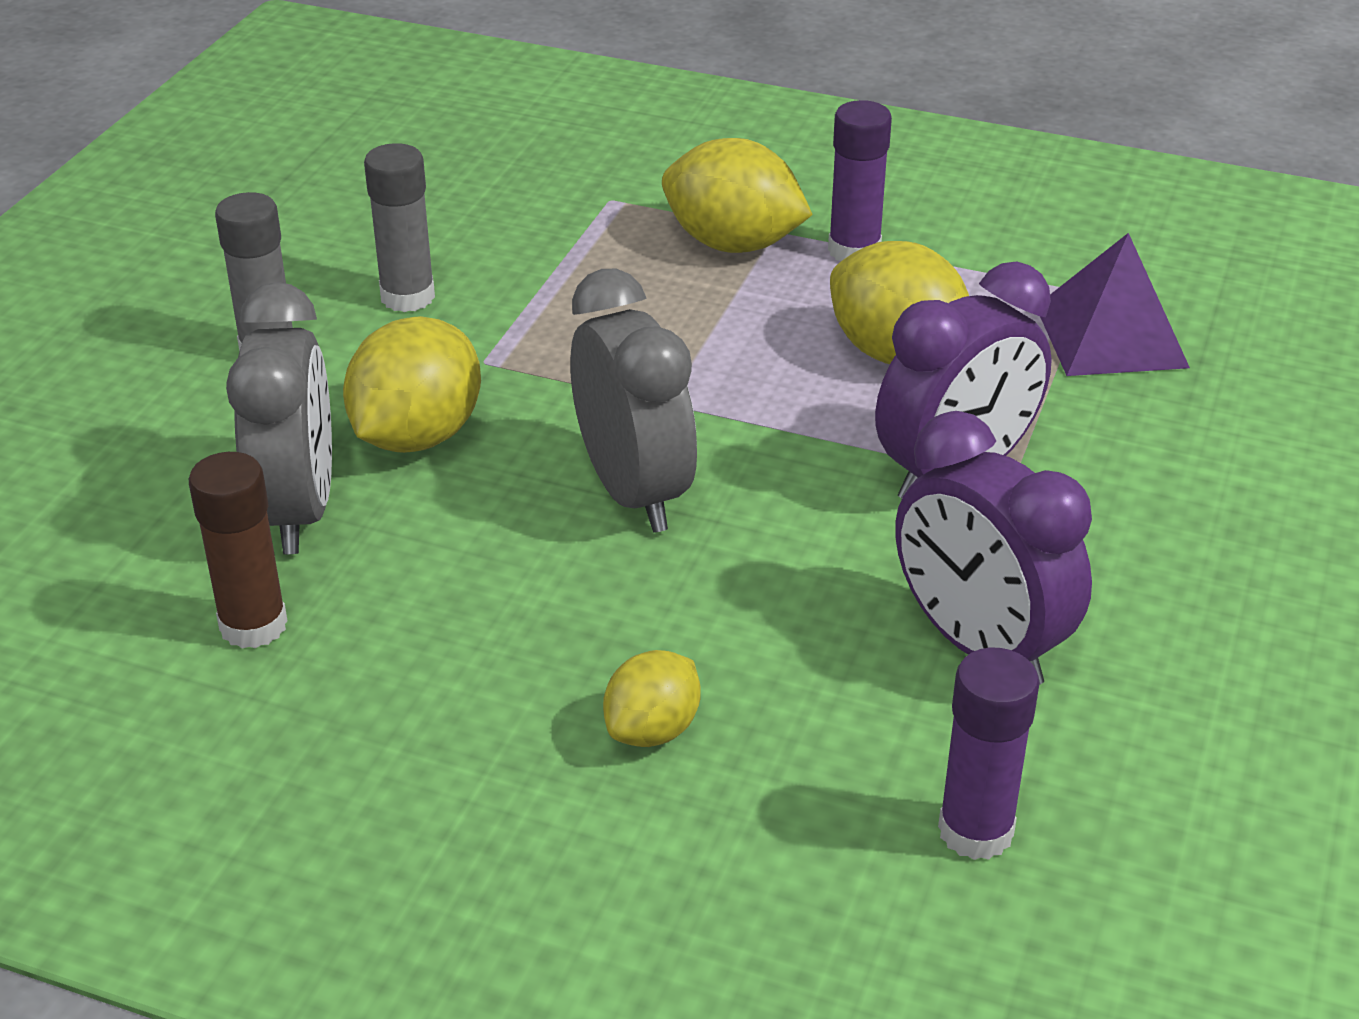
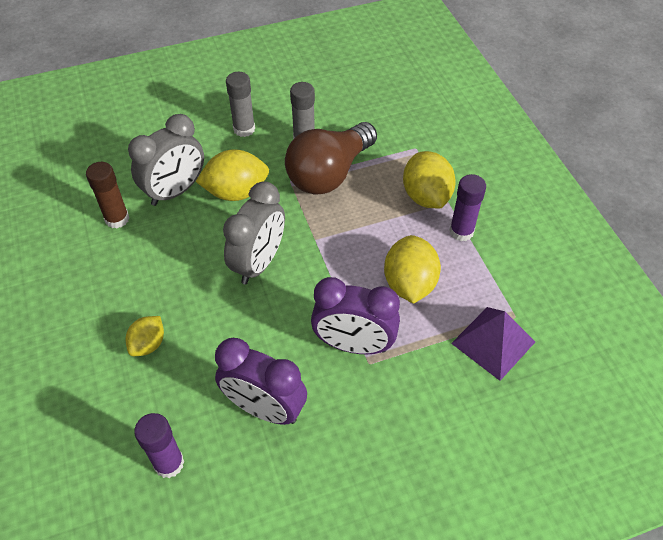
camera: 50 degrees right, 15 degrees up
(534, 311) = (329, 174): none -> brown light bulb
(652, 730) = (148, 344): yellow lemon -> yellow lemon turned 60 degrees counterclockwise
(979, 645) = (264, 408): purple clock -> purple clock turned 75 degrees counterclockwise

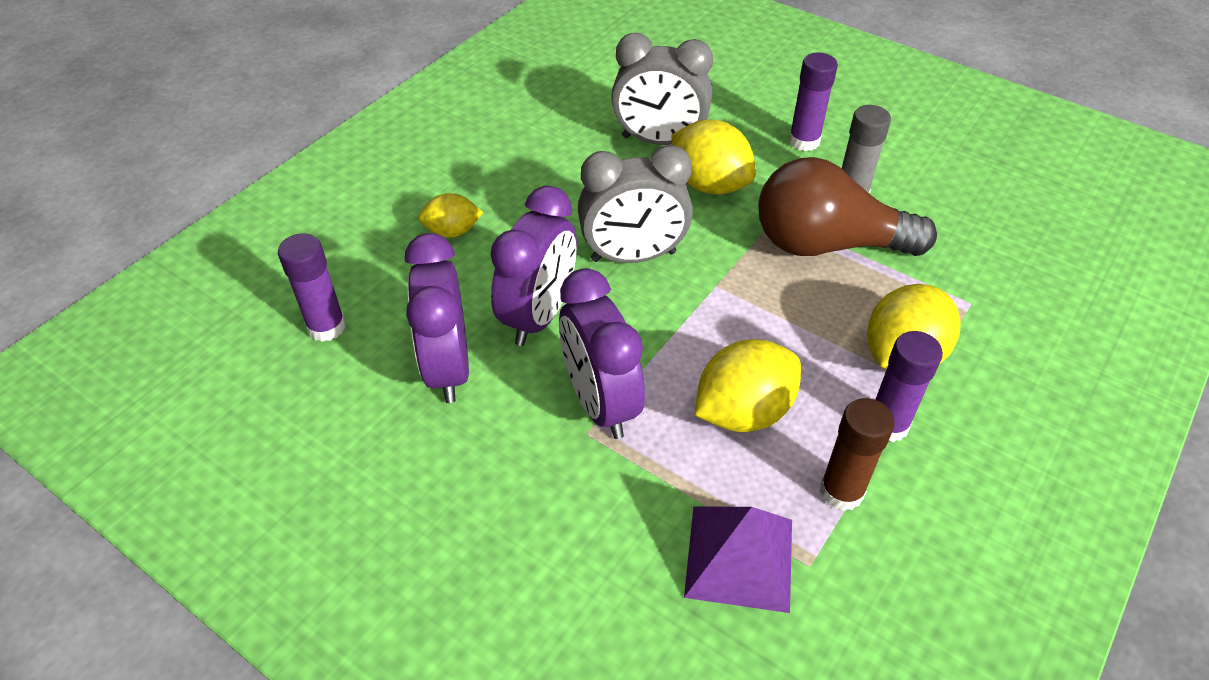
camera: 55 degrees right, 5 degrees down
(117, 219) = (580, 123): brown glue stick -> brown glue stick (841, 491)
(244, 129) = (804, 141): grey glue stick -> purple glue stick
(264, 337) = (539, 316): none -> purple clock

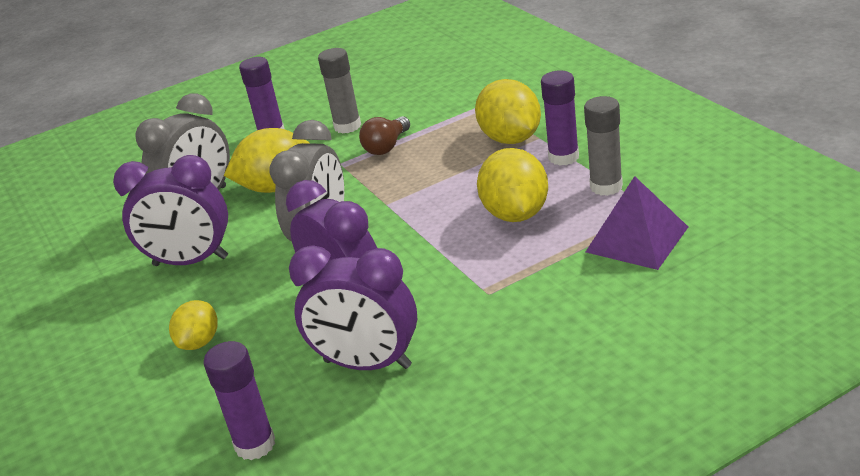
camera: 60 degrees left, 15 degrees down
(600, 403) = (464, 281): purple clock -> purple clock (190, 261)
(826, 244) = (387, 147): brown light bulb -> brown light bulb, size x0.48
(841, 491) = (606, 186): brown glue stick -> grey glue stick

